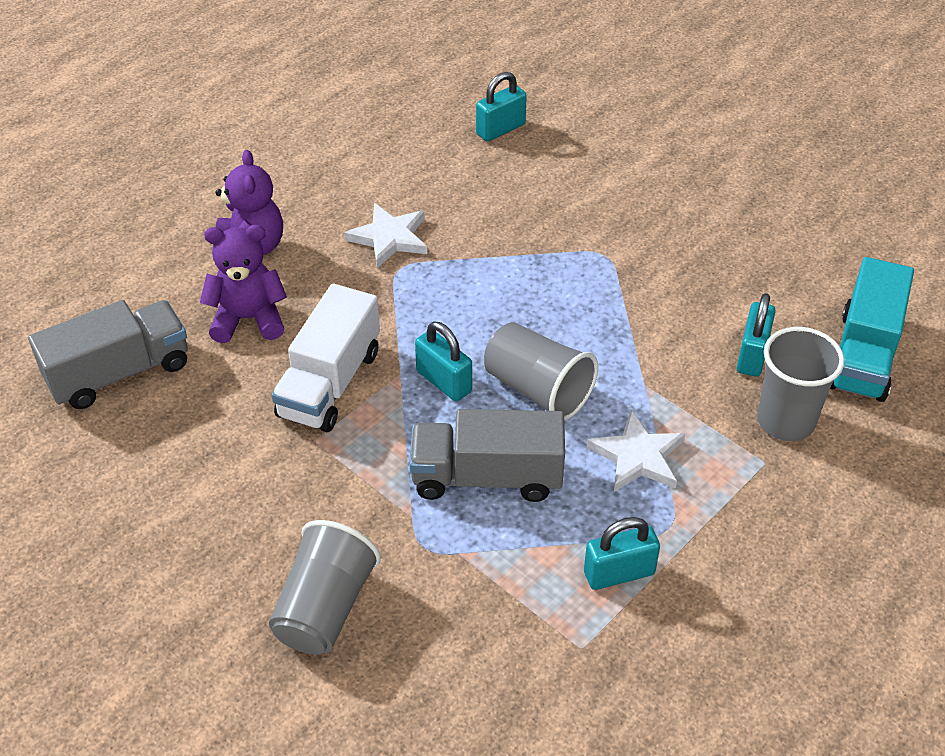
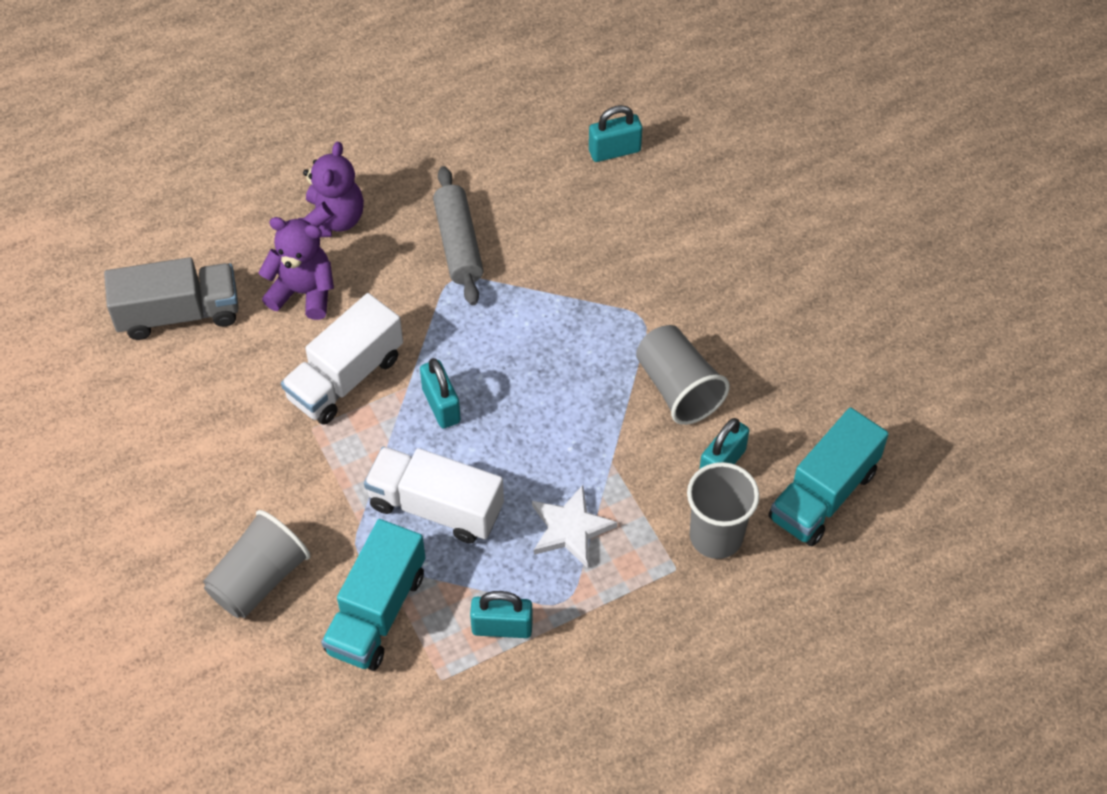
camera: 20 degrees right, 10 degrees up
(389, 238) = (458, 244): white star -> grey rolling pin
(474, 600) = (376, 612): none -> turquoise truck
(486, 477) = (436, 507): grey truck -> white truck
(538, 389) = (517, 438): grey cup -> grey cup (678, 388)

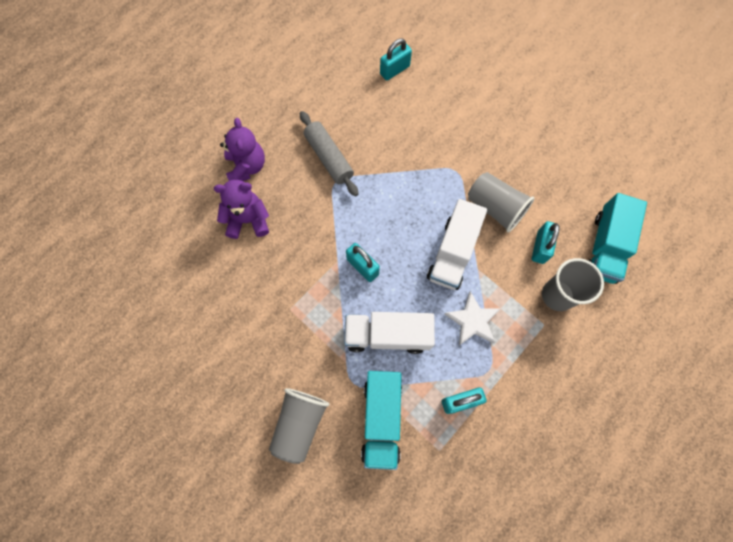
camera: 20 degrees left, 15 degrees up
(179, 314) = (175, 260): grey truck -> none
(345, 377) = (297, 268): white truck -> white truck (453, 253)

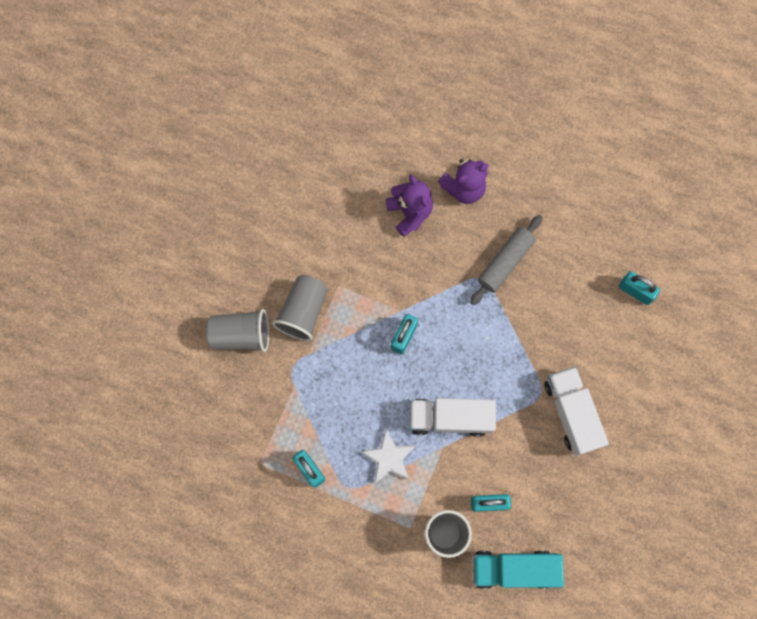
camera: 70 degrees right, 5 degrees up
(381, 419) = (269, 403): turquoise truck -> none
(387, 335) = (346, 383): white truck -> white truck (572, 413)
(495, 208) = (514, 445): grey cup -> grey cup (303, 311)

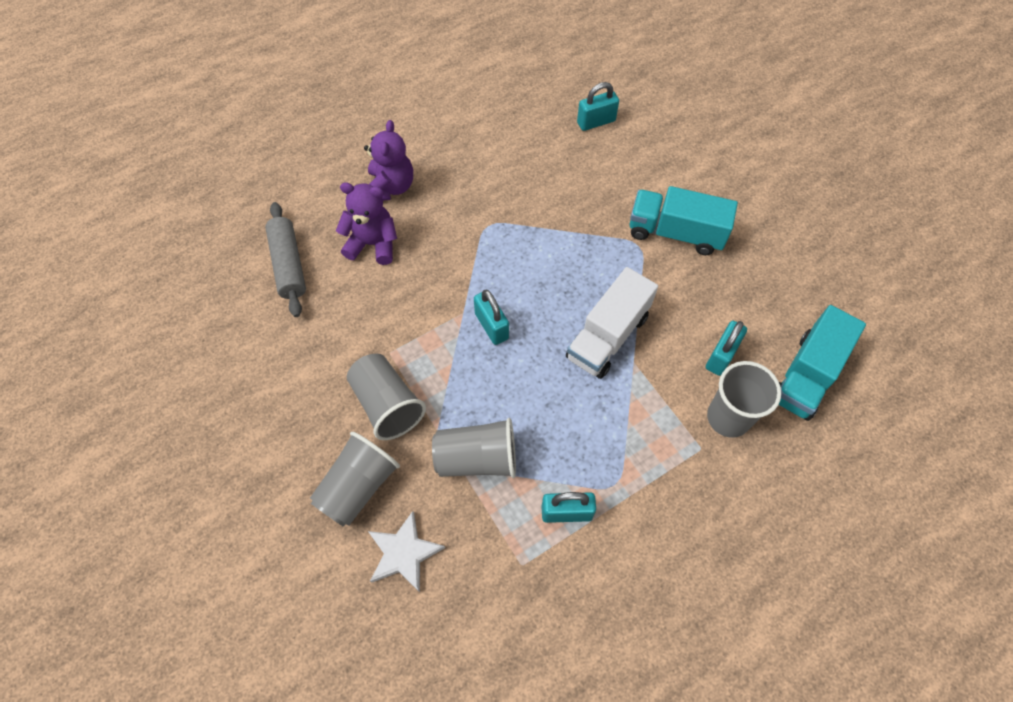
camera: 55 degrees left, 15 degrees down
(306, 392) = (477, 458): none -> grey cup
(389, 458) = (610, 421): white star -> white star (404, 553)
(505, 262) = (489, 198): grey rolling pin -> grey rolling pin (289, 265)
(572, 413) = (675, 233): white truck -> turquoise truck

